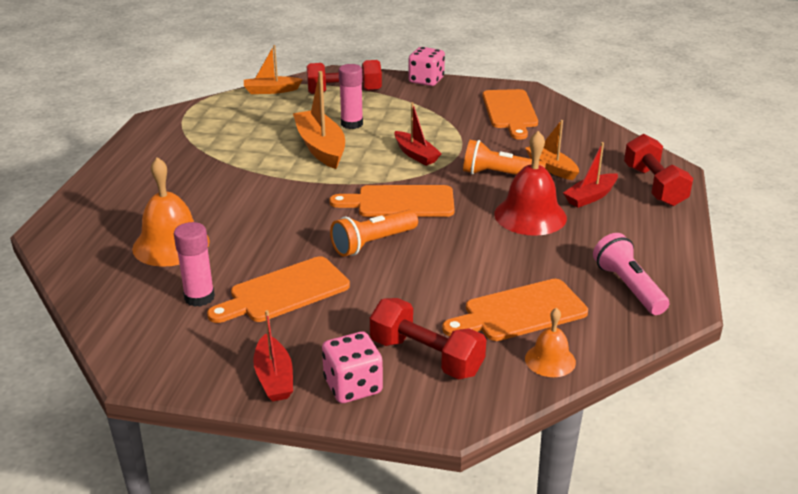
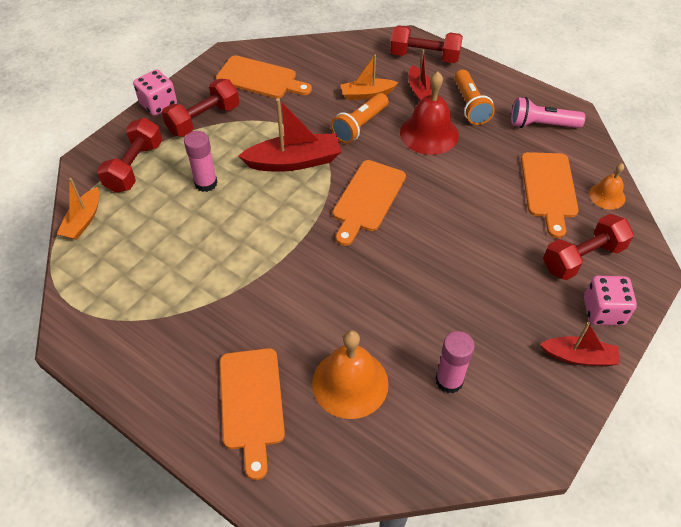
camera: 65 degrees left, 20 degrees up
(284, 292) = (466, 317): orange cutting board -> orange cutting board (251, 403)
(320, 147) = (236, 220): orange boat -> none
(372, 243) = (421, 238): orange flashlight -> orange flashlight (470, 106)
(416, 154) = (294, 161): red boat -> red boat, size x1.61
(428, 102) = (203, 119): none -> red dumbbell

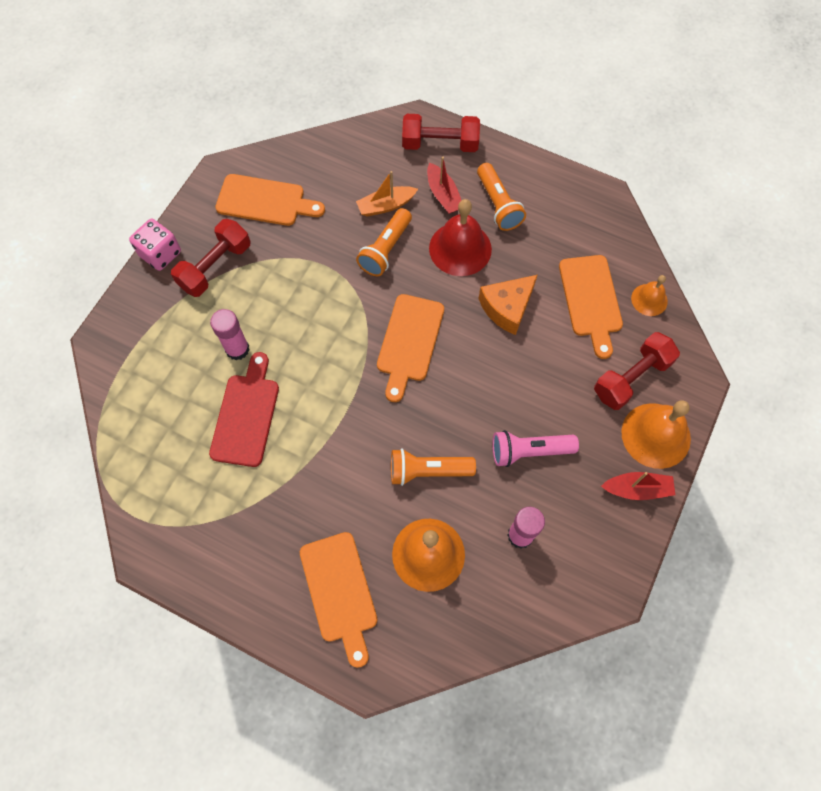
camera: 10 degrees left, 15 degrees up
(83, 220) = (119, 416): orange boat -> none
(134, 167) = (156, 340): red dumbbell -> none
(200, 236) = (246, 415): none -> red cutting board
(294, 161) = (324, 307): red boat -> none
(364, 308) = (427, 471): none -> orange flashlight
(466, 184) = (507, 308): none -> orange cheese
(541, 125) = (575, 219): pink flashlight -> pink flashlight (529, 451)
(603, 311) = (656, 435): pink dice -> orange bell

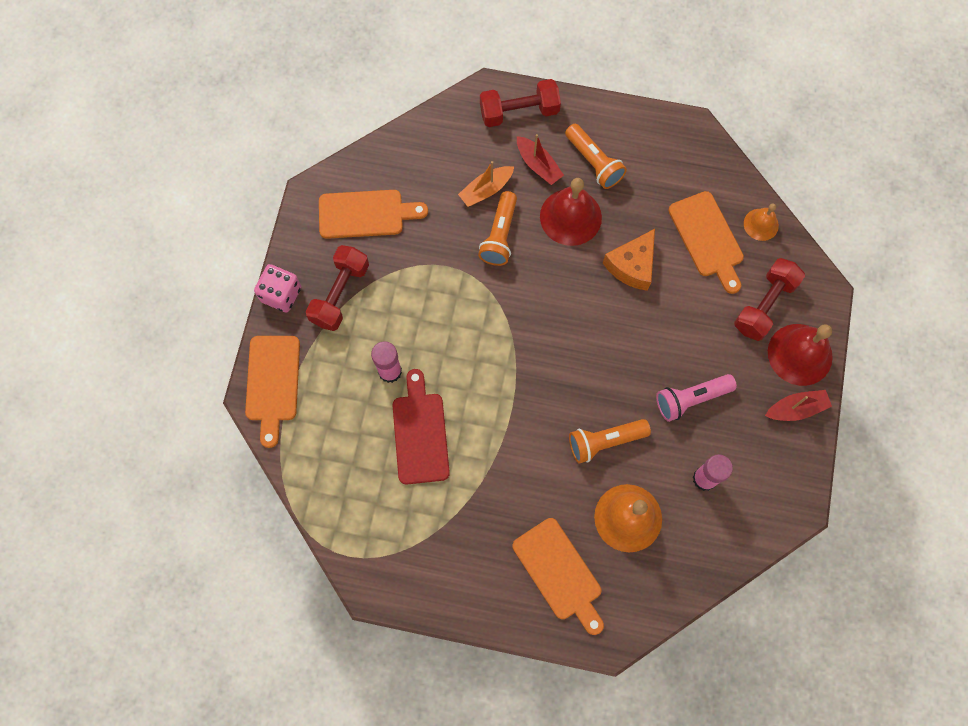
camera: 15 degrees left, 5 degrees up
(409, 342) = (550, 323): orange cutting board -> orange cutting board (272, 383)
(656, 435) = (800, 354): orange bell -> red bell

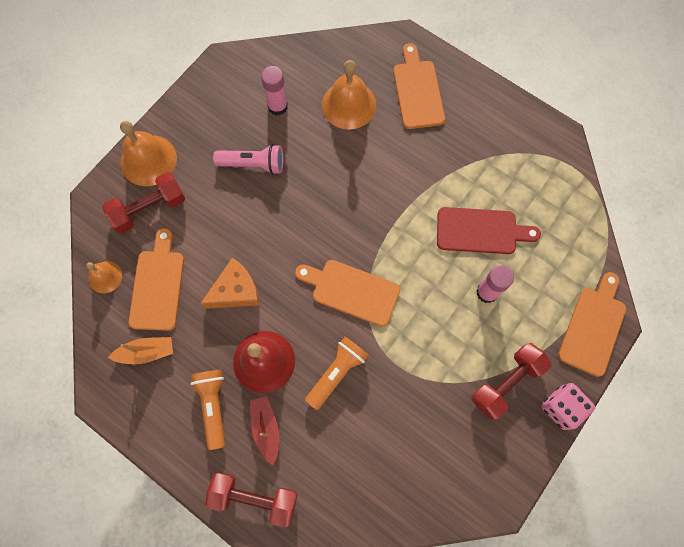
camera: 155 degrees left, 0 degrees up
(366, 214) = (453, 454): orange cutting board -> orange cutting board (351, 291)
(420, 433) = (481, 231): red cutting board -> red cutting board turned 105 degrees counterclockwise
(486, 190) = (327, 425): orange boat -> orange boat (146, 352)
(604, 441) = (337, 163): orange flashlight -> none
(796, 408) = (179, 124): red boat -> none
(800, 354) = (148, 160): red bell -> orange bell

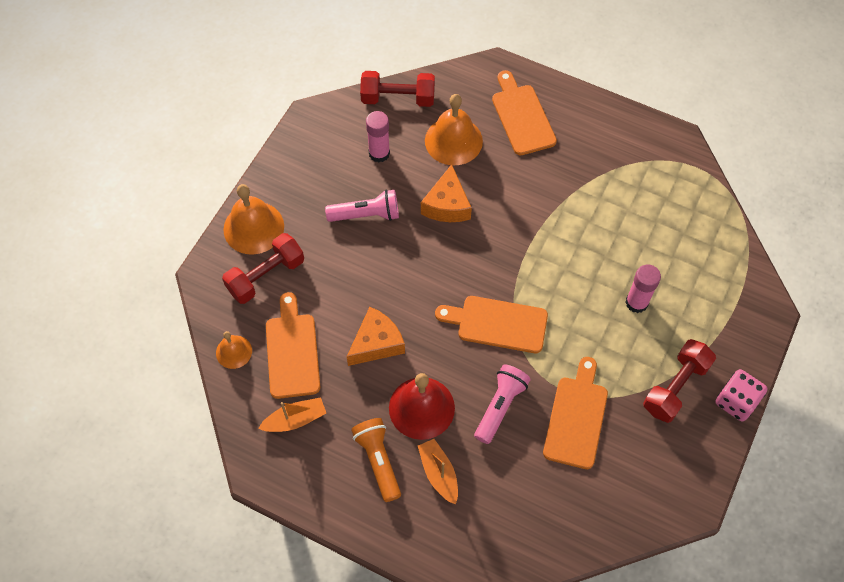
camera: 10 degrees left, 10 degrees down
(254, 497) = (442, 543): red dumbbell -> red dumbbell (398, 98)
(266, 428) = (439, 473): red boat -> orange boat
(329, 166) = (447, 205): none -> orange cheese
(337, 372) = (500, 406): orange flashlight -> pink flashlight
(481, 231) = (617, 244): red cutting board -> none
(593, 327) = (751, 318): orange cutting board -> orange cutting board (576, 417)

